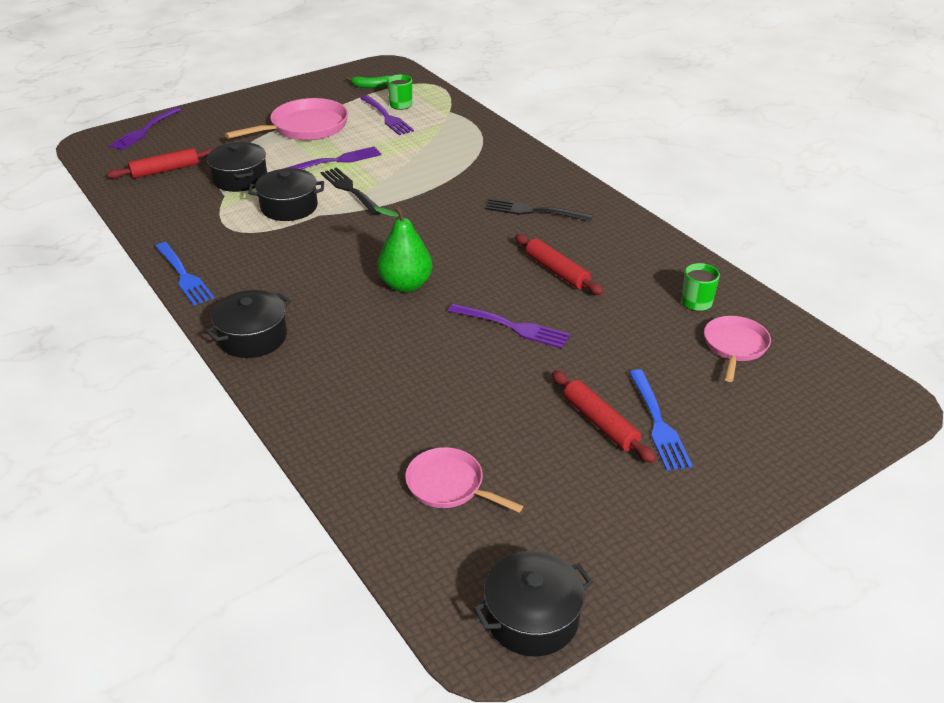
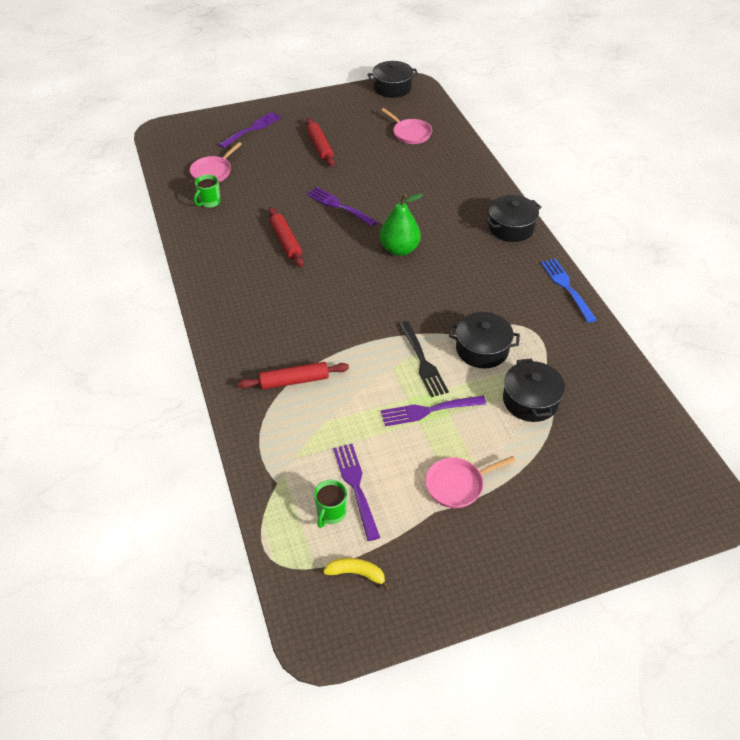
camera: 165 degrees left, 10 degrees up
(145, 130) = (656, 522): purple fork -> purple fork (252, 129)
(165, 170) = (612, 431): red rolling pin -> red rolling pin (294, 381)
(305, 127) = (457, 484): pink pan -> pink pan, size x0.61
(372, 86) = (356, 573): green banana -> yellow banana
(534, 211) = (269, 302): black fork -> none
(657, 422) = (290, 142): blue fork -> none

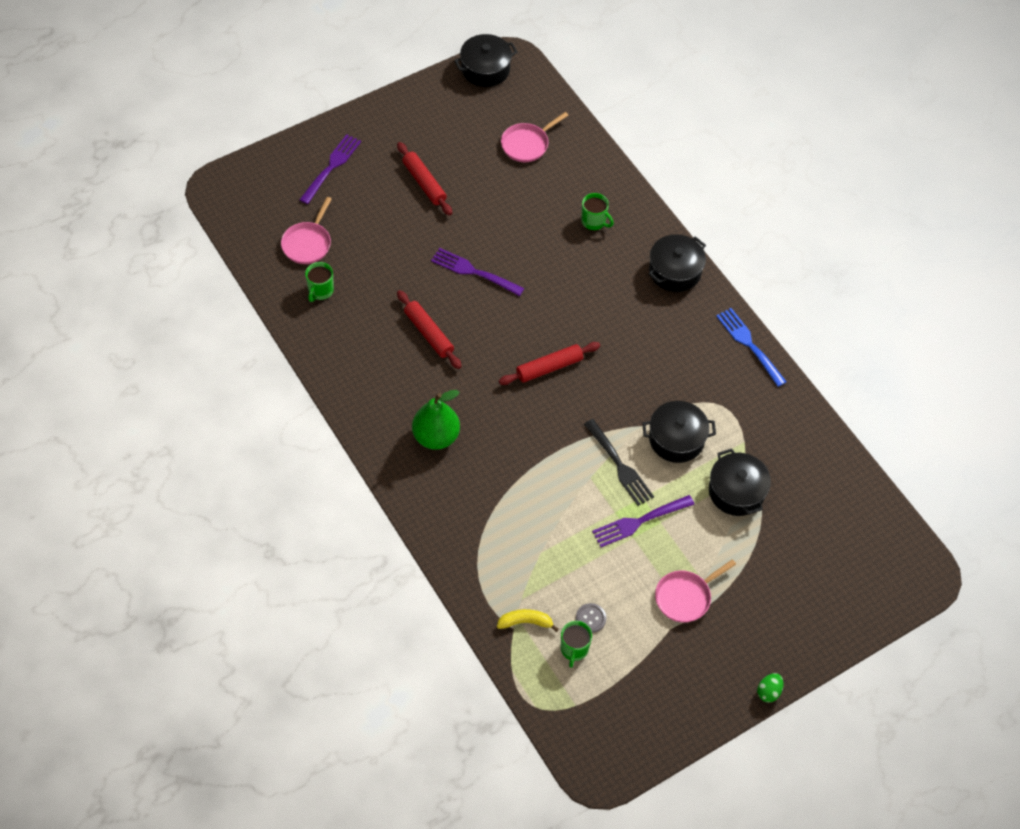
camera: 15 degrees left, 10 degrees up
(294, 381) = (494, 512): red rolling pin -> red rolling pin (549, 368)
(356, 487) = (590, 618): purple fork -> grey button
(356, 573) = (614, 703): yellow banana -> yellow banana (525, 622)
(399, 249) = (559, 323): green pear -> green pear (436, 437)
(410, 133) = (527, 144): pink pan -> pink pan turned 105 degrees clockwise
(450, 187) = (594, 222): none -> green mug
(526, 594) = (768, 692): none -> green egg

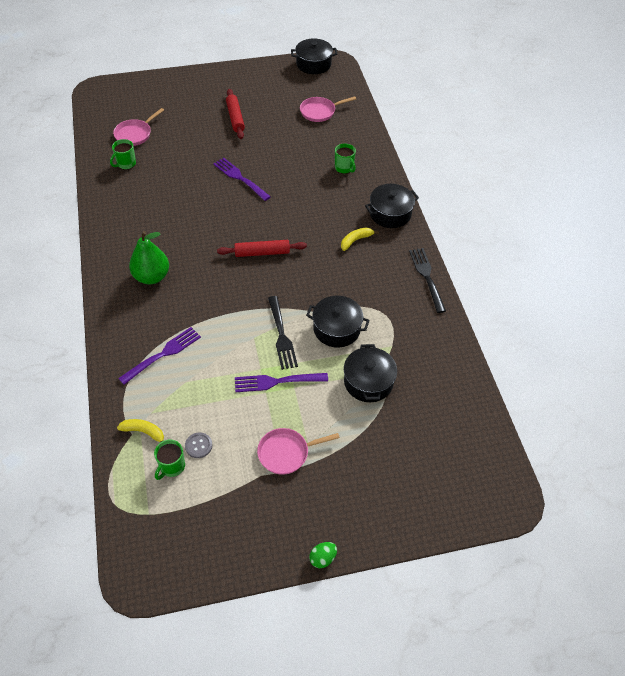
camera: 20 degrees right, 5 degrees down
(331, 167) = (177, 95): purple fork -> purple fork (163, 355)
(429, 333) = (186, 208): red rolling pin -> none
(650, 320) = (355, 240): none -> yellow banana
(750, 345) = (427, 277): blue fork -> black fork

